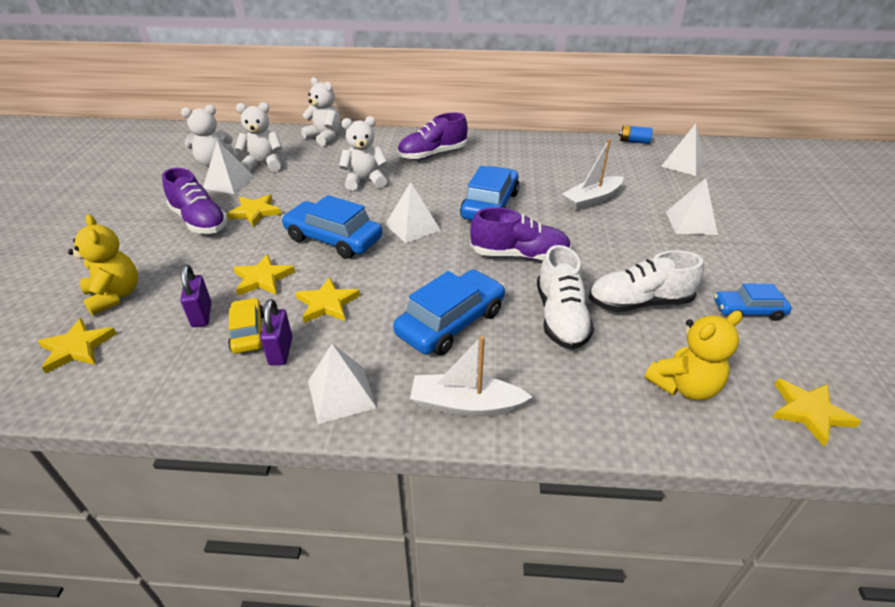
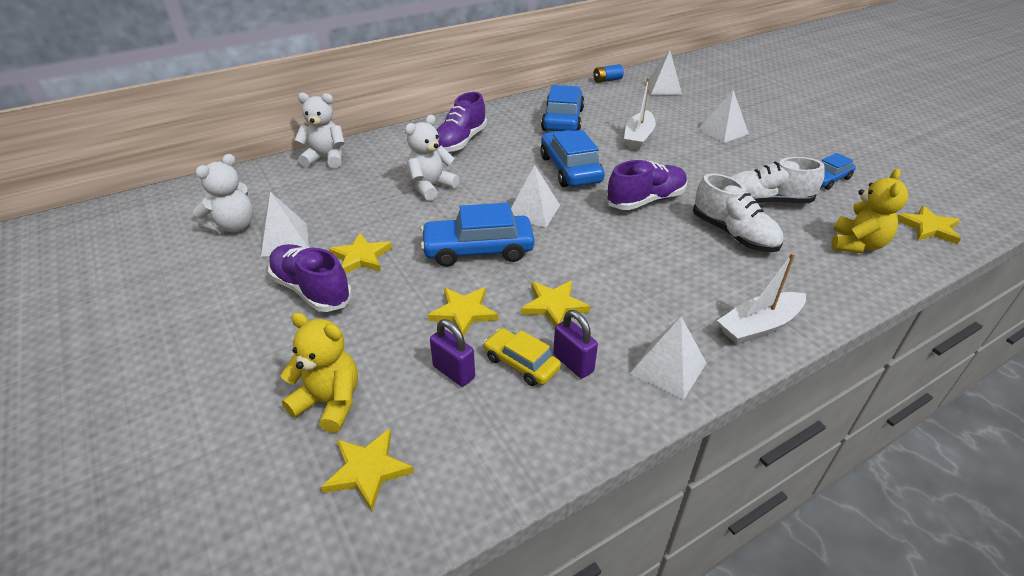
camera: 35 degrees left, 0 degrees up
(200, 221) = (311, 290): purple shoe -> purple shoe turned 150 degrees counterclockwise
(264, 164) = (298, 208): white teddy bear -> none
(451, 322) = (668, 273): blue car -> blue car (562, 120)
(639, 303) = (765, 201): white shoe -> white shoe turned 45 degrees clockwise

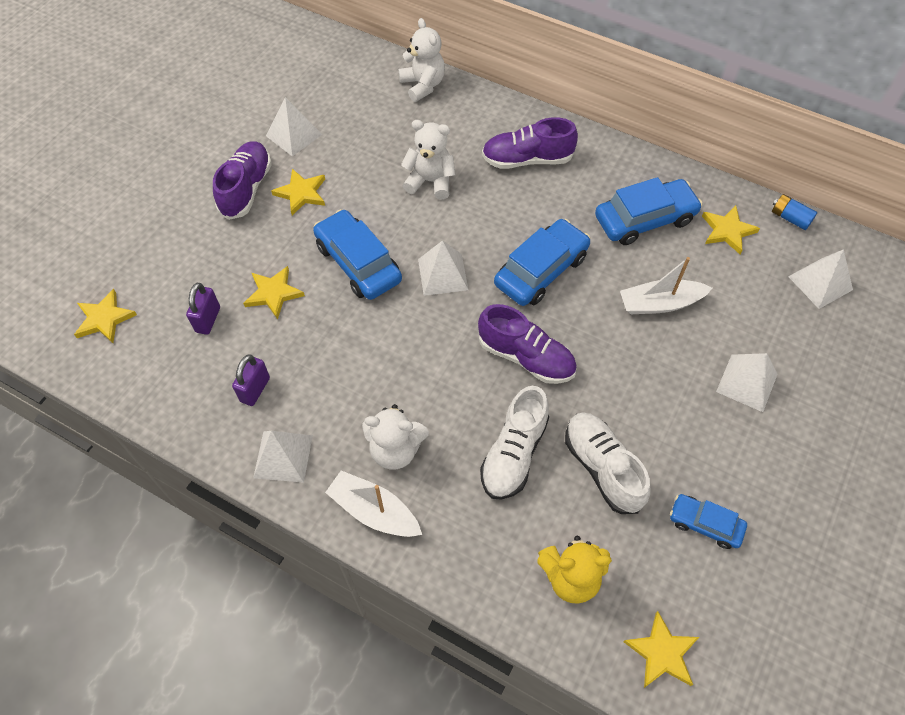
camera: 60 degrees right, 20 degrees up
(233, 226) = (291, 95): white teddy bear -> white teddy bear (395, 449)
(330, 402) = (147, 267): yellow teddy bear -> none
(521, 363) = (238, 356): yellow car -> none
(554, 305) = (315, 348): yellow star -> yellow star (727, 231)

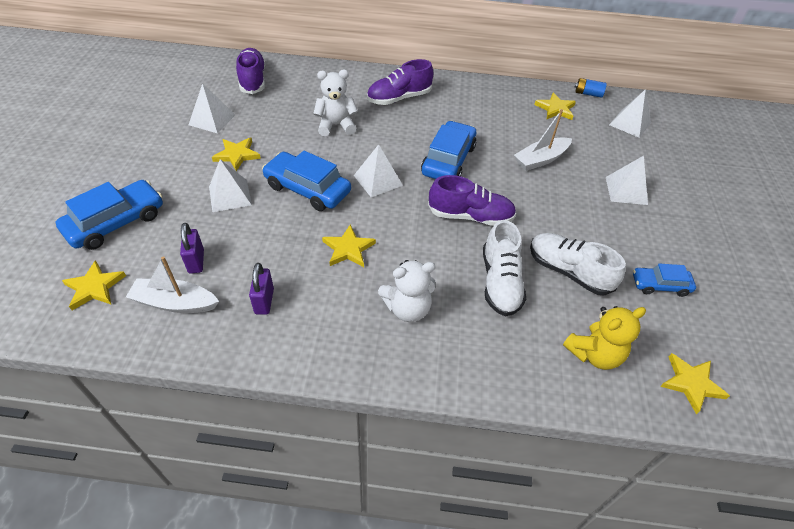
camera: 25 degrees left, 10 degrees down
(246, 189) = (188, 162): purple shoe -> purple shoe (253, 80)
(273, 293) = (246, 227): yellow star -> yellow star (348, 249)
(283, 456) = (315, 344): white pyramid -> white pyramid (230, 195)
(374, 511) = (415, 360): white boat -> white boat (175, 303)
(423, 85) = (299, 71): white teddy bear -> none
(644, 219) = (499, 114): blue car -> blue car (116, 222)

